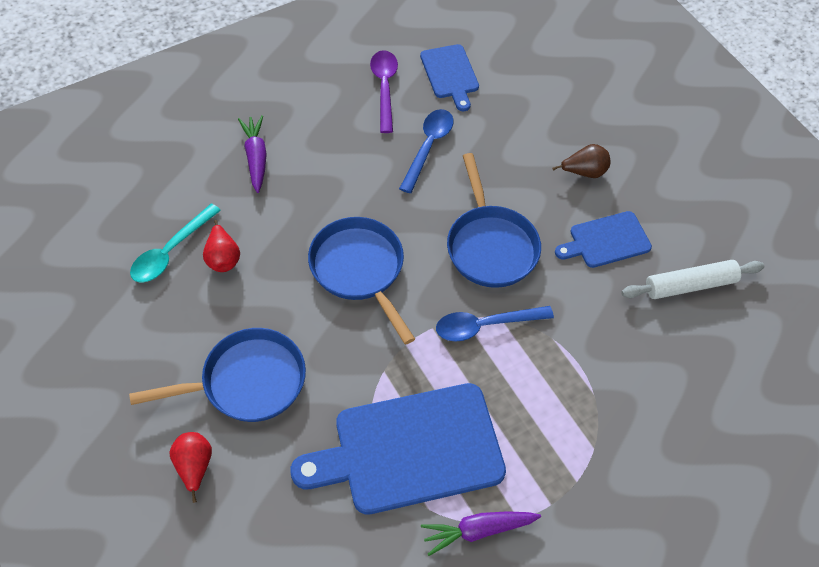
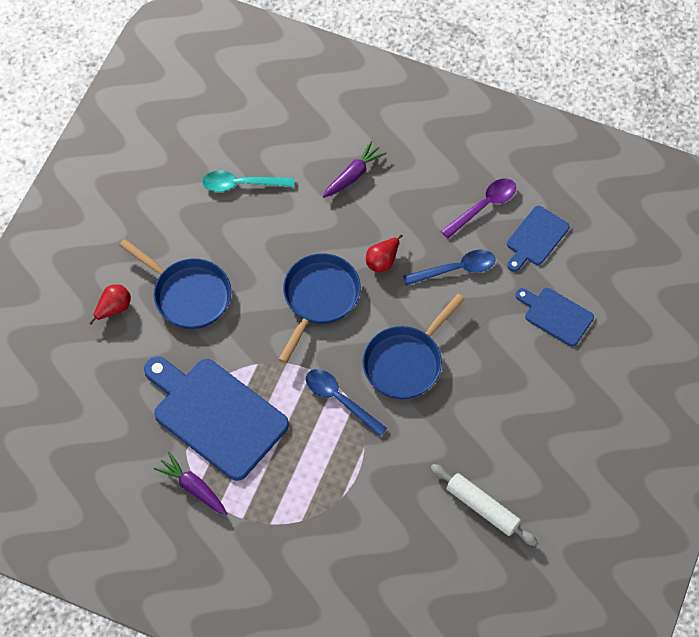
camera: 55 degrees right, 5 degrees up
(223, 258) = (261, 216): red pear -> red pear (383, 261)
(584, 172) = (524, 381): brown pear -> none
(606, 241) = (474, 432): blue cutting board -> blue cutting board (556, 315)

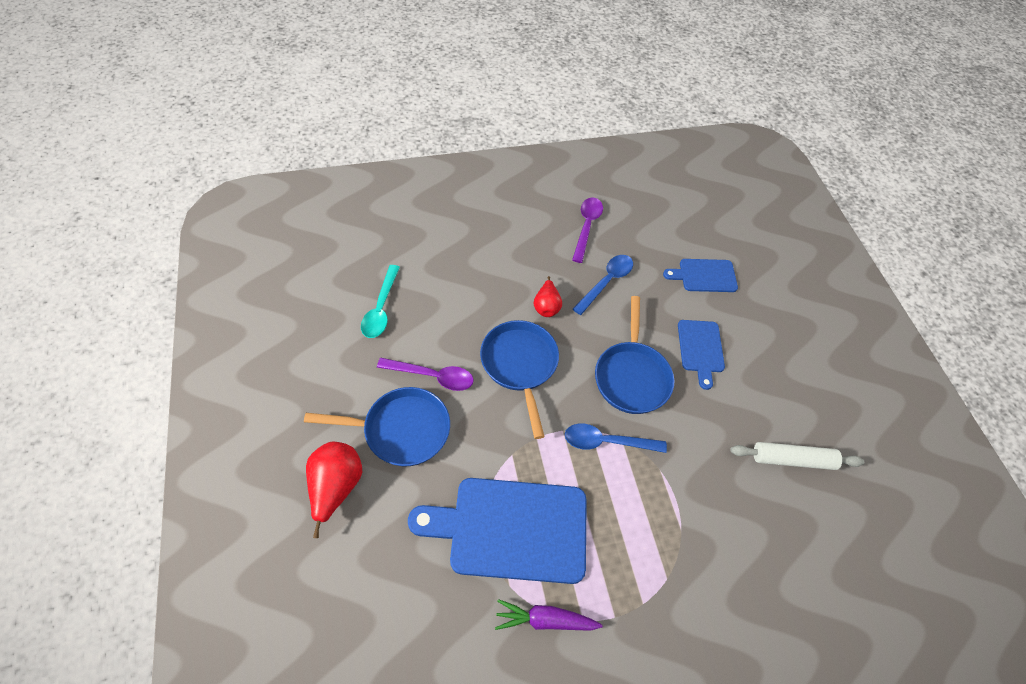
camera: 40 degrees left, 5 degrees down
(114, 308) = (336, 487): red pear -> red pear, size x1.58
(241, 184) = (381, 308): turquoise spoon -> turquoise spoon turned 45 degrees counterclockwise
(242, 266) = (432, 376): none -> purple spoon
(353, 175) = (470, 254): purple carrot -> none
(536, 238) = (642, 230): blue cutting board -> blue cutting board (700, 349)

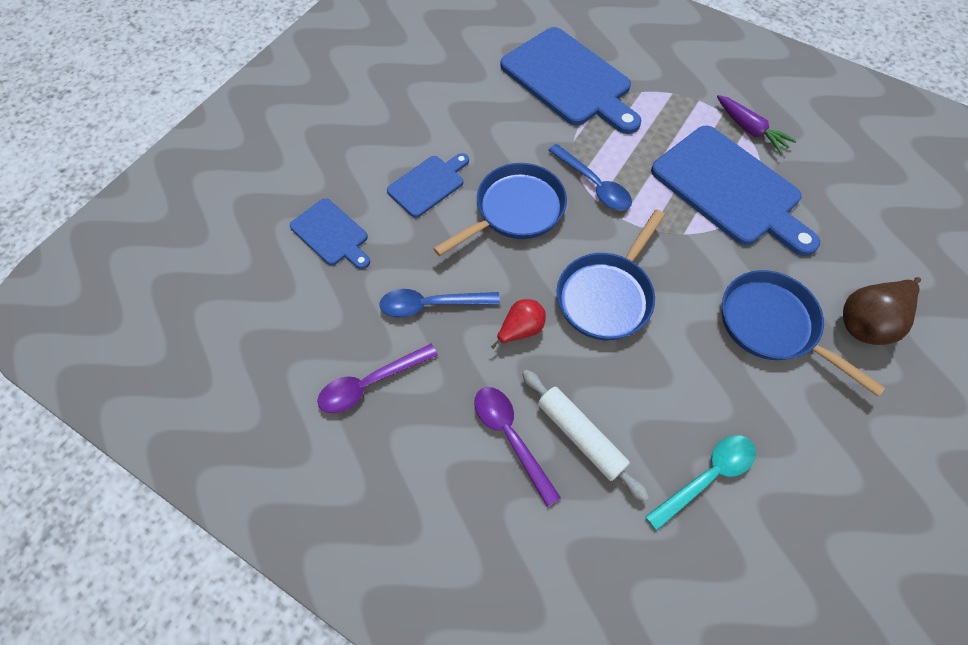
camera: 130 degrees left, 5 degrees up
(336, 487) = (867, 322): red pear -> brown pear
(432, 376) = (704, 352): purple spoon -> purple spoon (510, 437)
(729, 533) = (569, 80): none -> blue cutting board
(792, 459) = (468, 78): white rolling pin -> white rolling pin (580, 436)

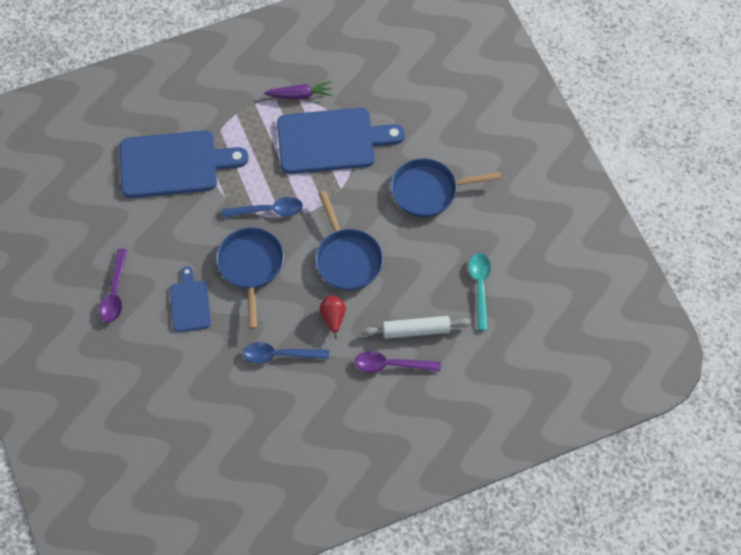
camera: 55 degrees left, 0 degrees up
(331, 234) = (183, 382): blue cutting board -> none
(370, 383) = (305, 417): purple spoon -> purple spoon (114, 292)
(431, 305) = (280, 355): blue spoon -> blue spoon turned 60 degrees clockwise
(867, 322) = (462, 145): brown pear -> none

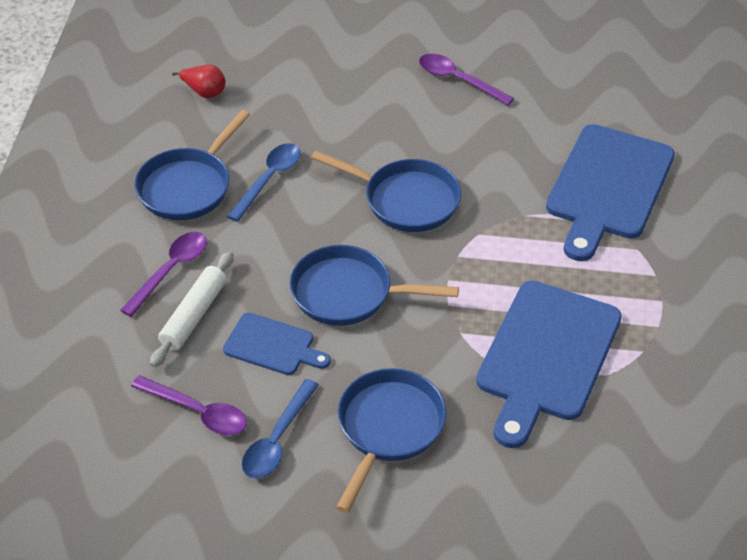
camera: 120 degrees right, 15 degrees down
(190, 303) = (397, 132): blue cutting board -> blue cutting board (273, 345)
(268, 211) = (476, 247): blue spoon -> blue spoon (277, 439)
(300, 95) = (649, 355): purple carrot -> none
(315, 400) = (188, 186): none -> blue pan
(333, 318) = (277, 245): red pear -> red pear (204, 92)
(480, 287) = (197, 412): turquoise spoon -> purple spoon

